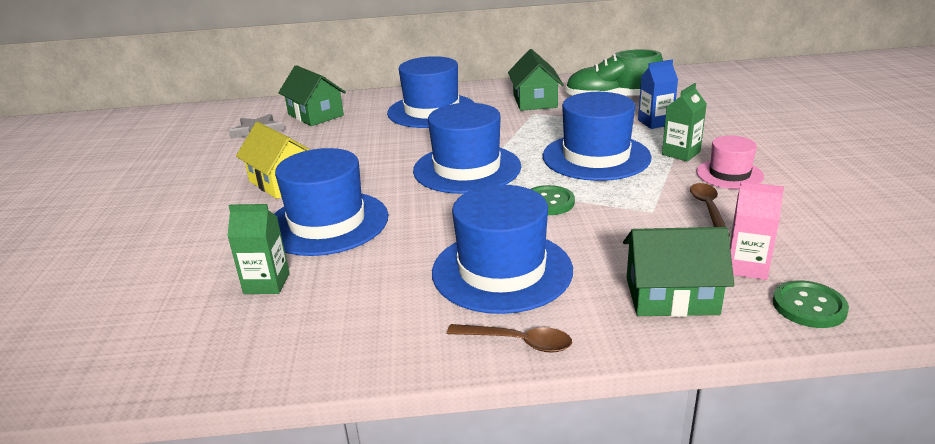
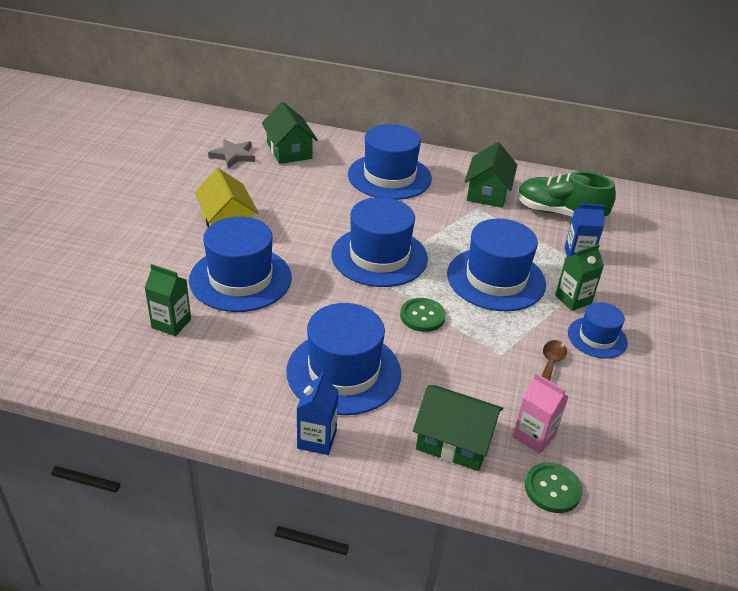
camera: 15 degrees right, 10 degrees up
(518, 342) = (317, 439): brown spoon -> blue carton
(729, 174) = (597, 338): pink hat -> blue hat

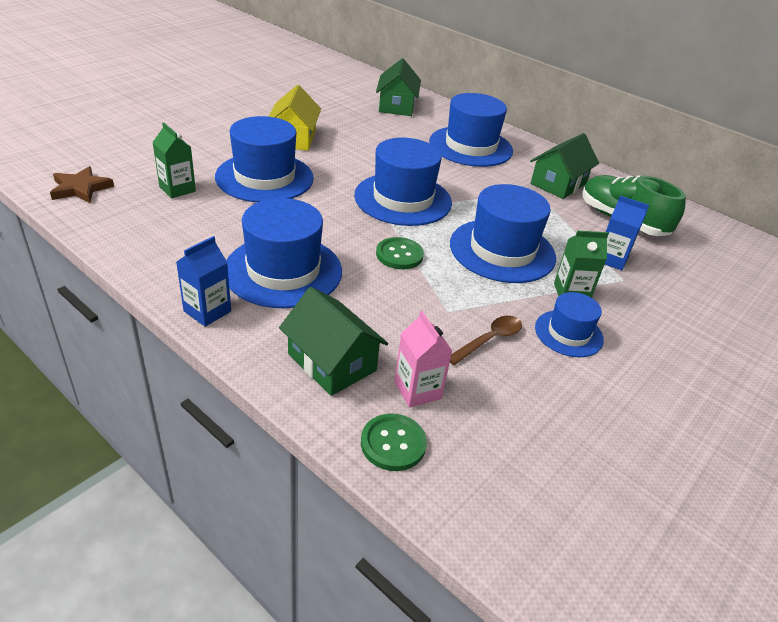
camera: 25 degrees right, 0 degrees up
(75, 360) = (81, 188): none -> brown star
(233, 156) = (345, 97): grey star -> none

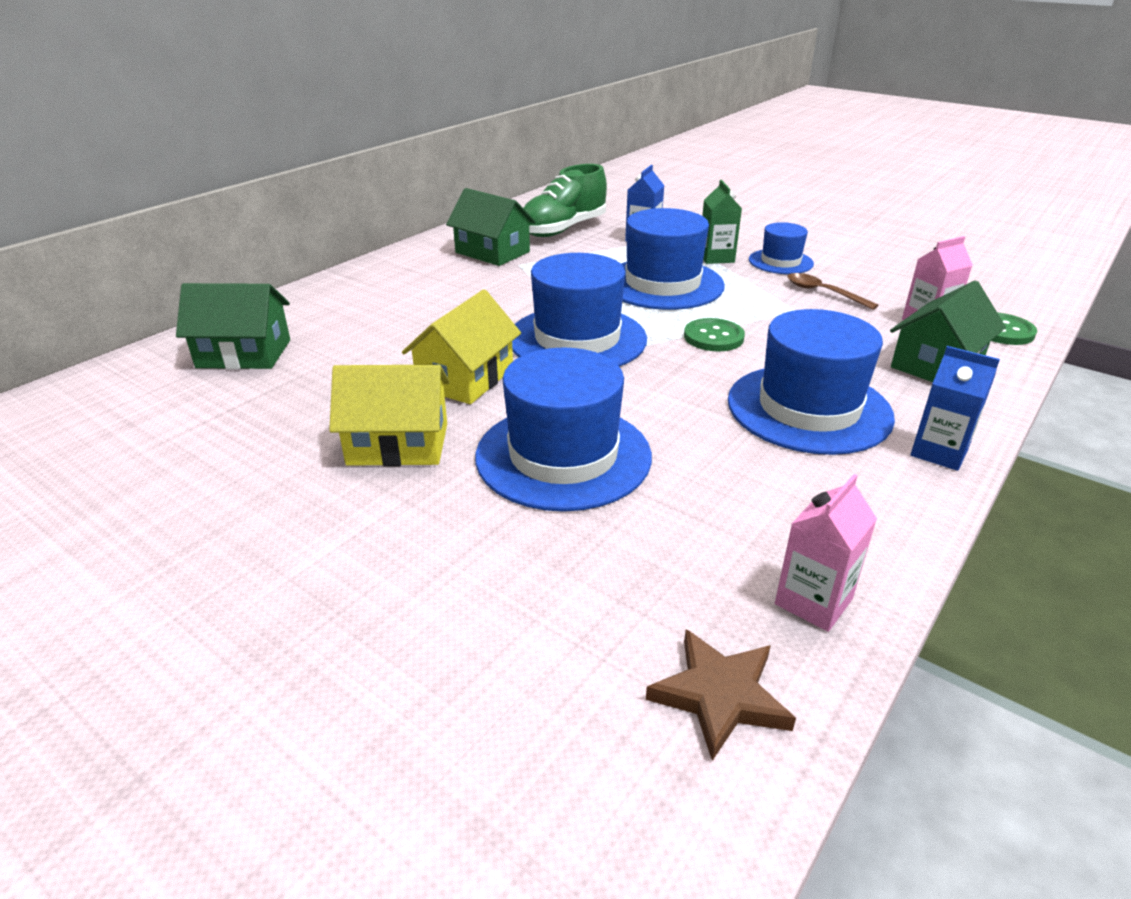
camera: 90 degrees left, 5 degrees down
(112, 223) = (813, 601): none -> pink carton
(177, 189) = (650, 547): green carton -> none
(356, 159) = (465, 378): none -> yellow house
(470, 146) = (400, 297): blue hat -> none

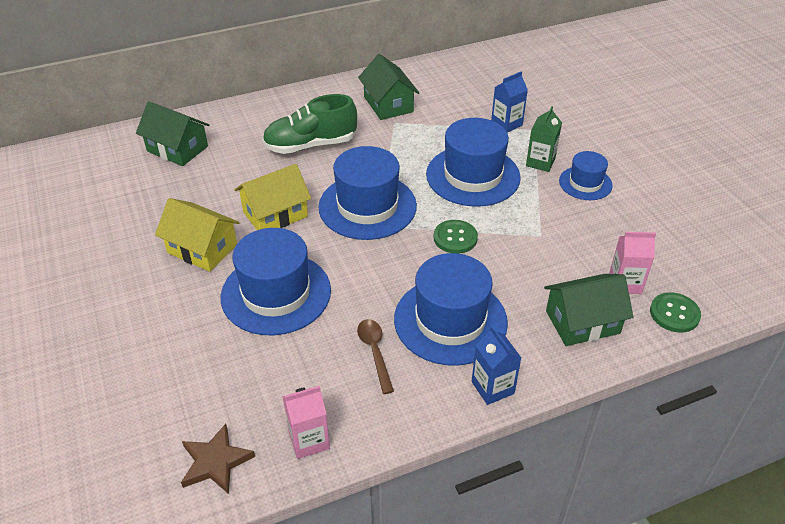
camera: 30 degrees right, 10 degrees up
(563, 229) = (458, 95): green shoe -> green shoe (310, 145)
(823, 292) = (581, 226): brown spoon -> brown spoon (375, 352)

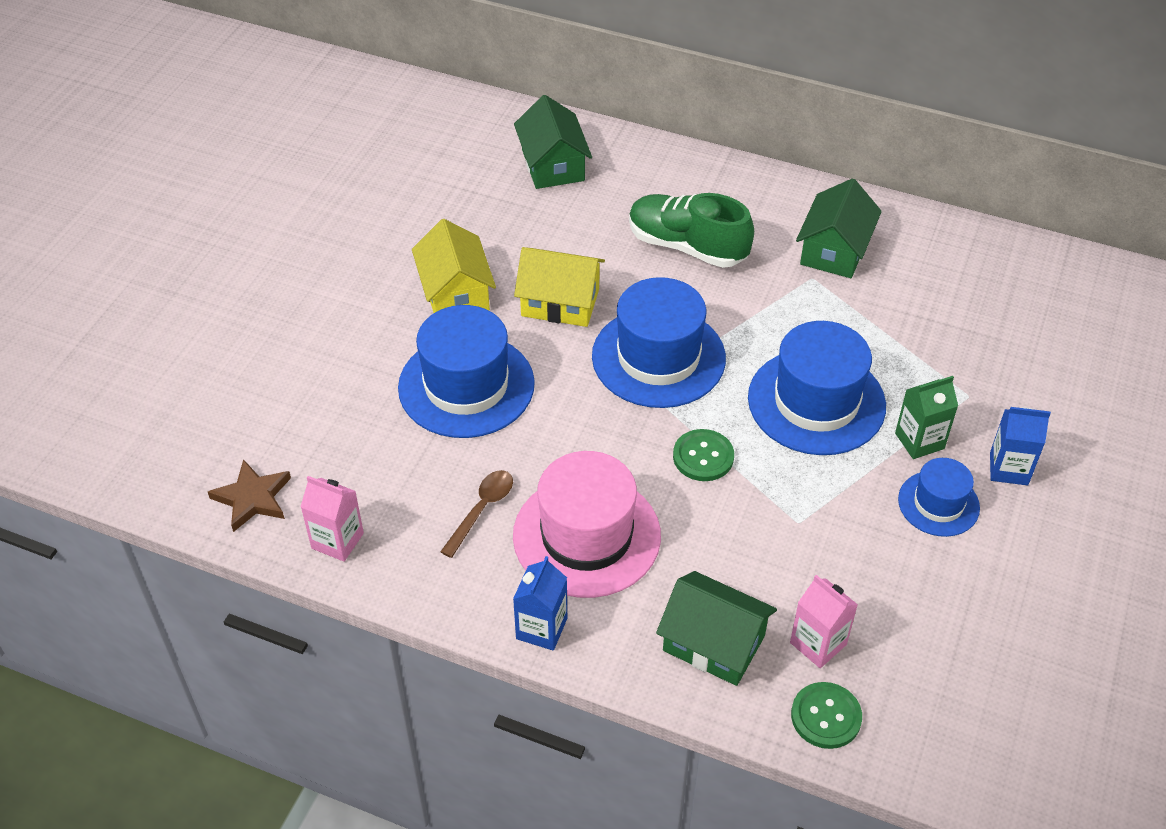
camera: 45 degrees right, 5 degrees up
(450, 320) = (586, 536): blue hat -> pink hat
(506, 124) = (945, 366): blue carton -> blue carton (1008, 469)

